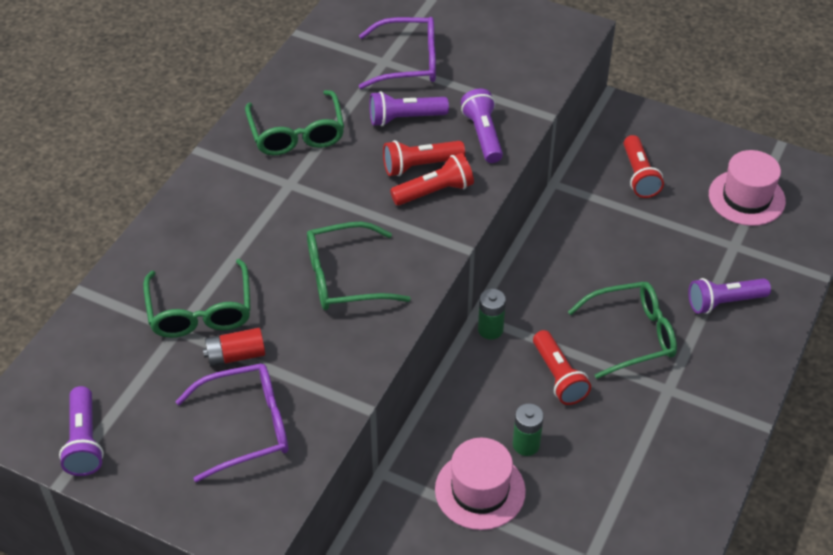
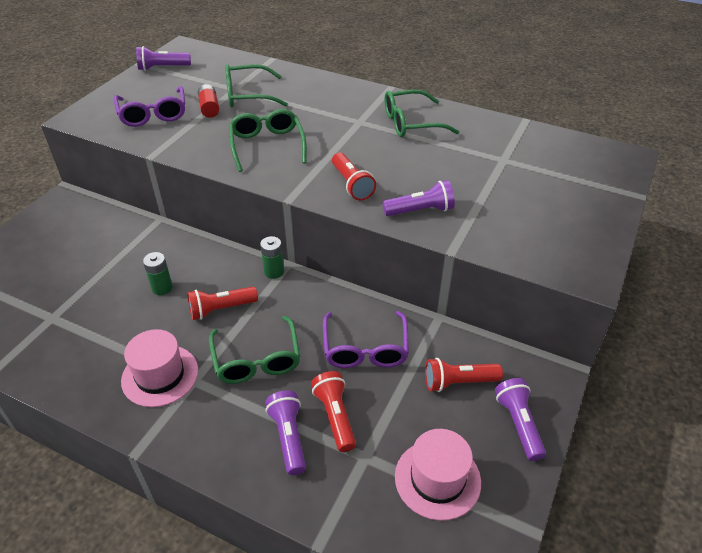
camera: 90 degrees right, 5 degrees down
(405, 118) = (435, 170): purple flashlight -> purple flashlight (518, 424)
(409, 62) = (505, 172): purple glasses -> purple glasses (365, 349)
(420, 166) = (380, 177): red flashlight -> red flashlight (335, 416)
(480, 490) = (131, 263): pink hat -> pink hat (160, 375)

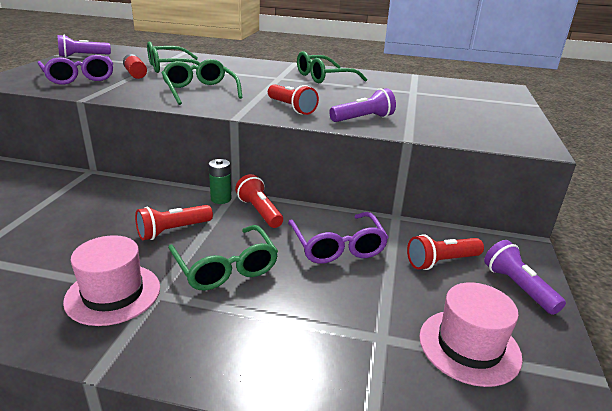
camera: 15 degrees left, 15 degrees down
(162, 288) = (101, 220): green battery -> none
(289, 437) = (287, 331): purple flashlight -> none
(335, 416) = (331, 305): red flashlight -> red flashlight (259, 211)

